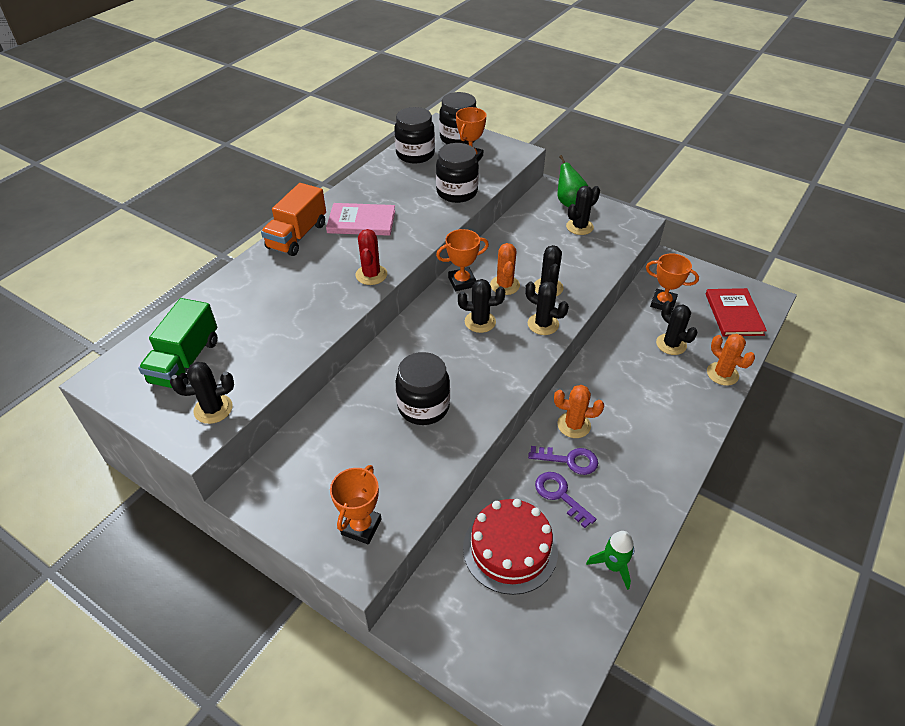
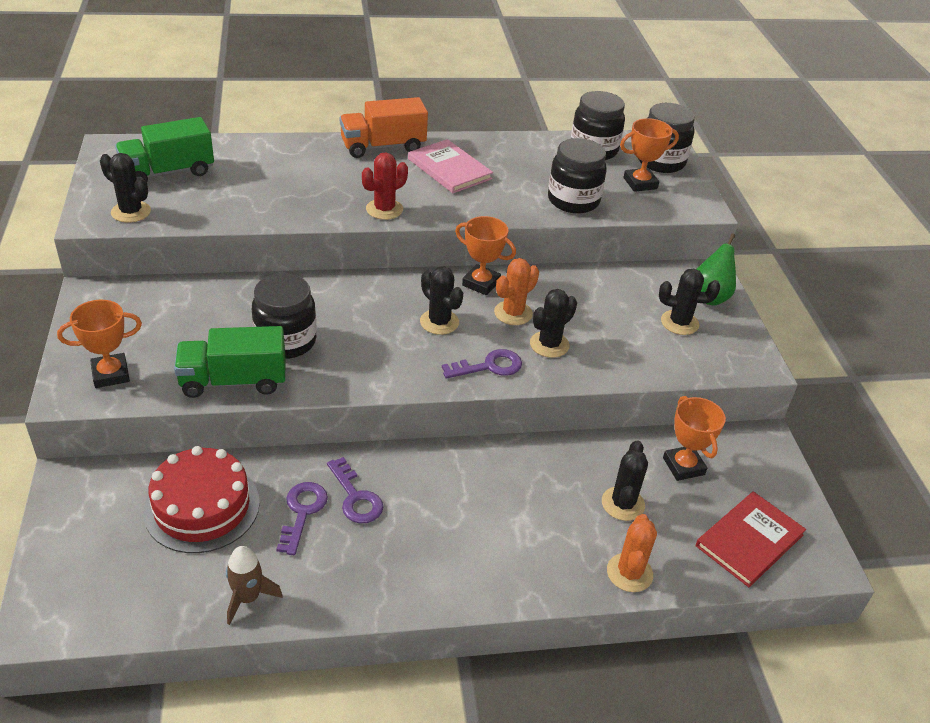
camera: 45 degrees right, 5 degrees down
(438, 457) = (234, 381): none -> green truck
(543, 324) = (489, 366): black cactus -> purple key
(574, 425) = (408, 478): orange cactus -> none
(613, 566) = (248, 598): green rocket -> brown rocket

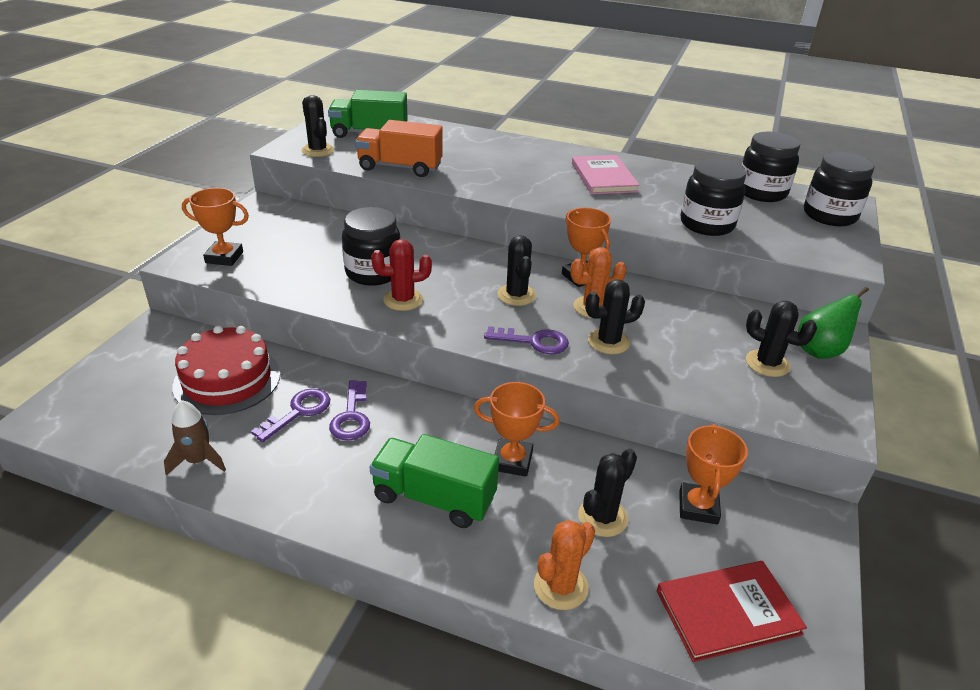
camera: 30 degrees right, 5 degrees down
(234, 381) = (307, 288): green truck -> green truck (434, 498)
(383, 146) = (557, 151): orange truck -> orange truck (400, 167)
(384, 209) = (518, 192): red cactus -> red cactus (403, 300)
(640, 183) = (792, 227): orange trophy -> orange trophy (512, 461)

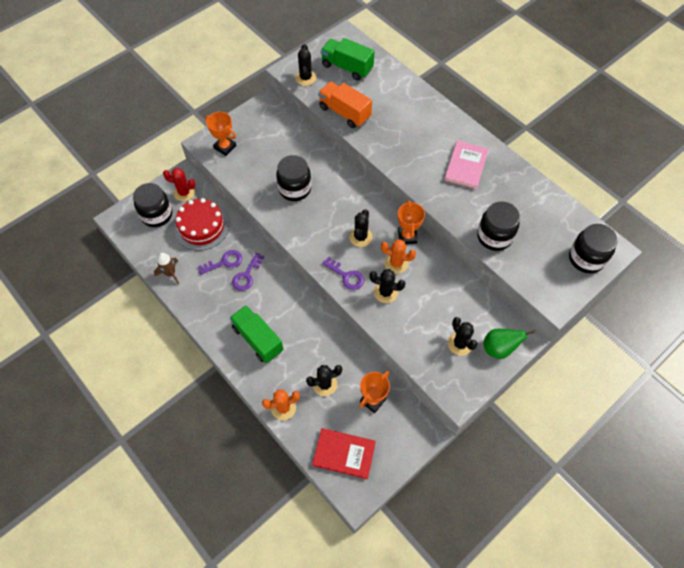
camera: 30 degrees right, 25 degrees up
(403, 300) = (298, 217): red cactus -> red cactus (184, 193)
(512, 461) = (304, 335): orange trophy -> none
(761, 192) = (561, 219): black jar -> black jar (157, 215)

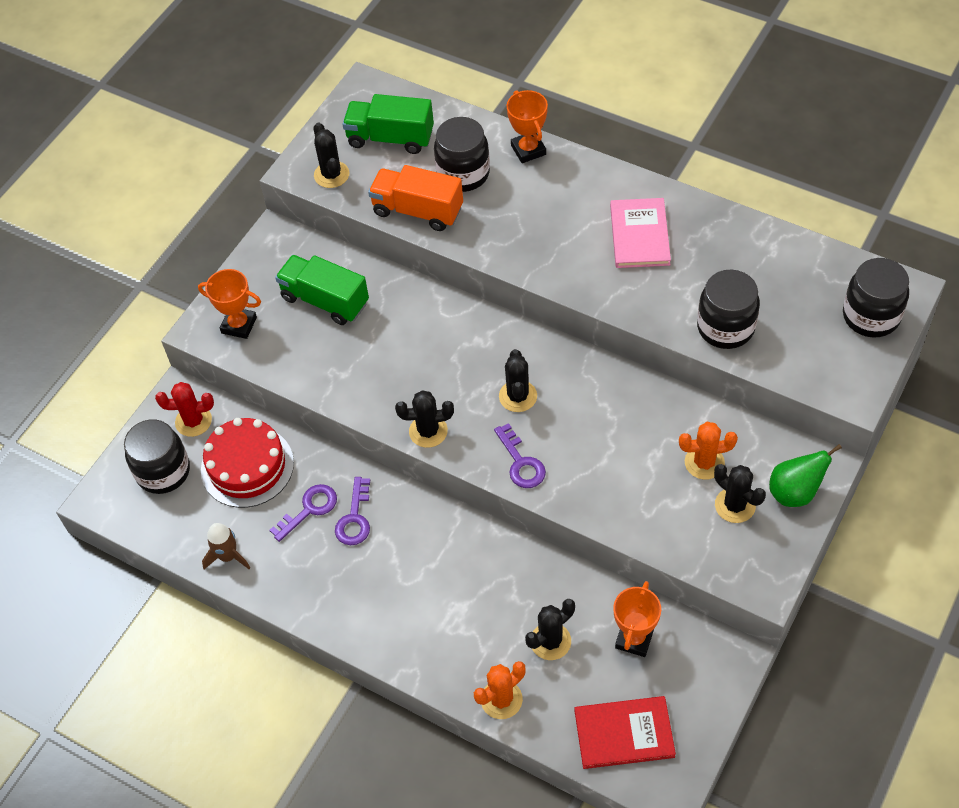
camera: 15 degrees left, 5 degrees down
(258, 339) = (416, 610): green truck -> green truck (325, 300)
(295, 189) = (382, 355): black jar -> black jar (463, 174)
(346, 276) = (521, 462): purple key -> purple key turned 45 degrees clockwise
(385, 292) = (591, 467): black cactus -> black cactus (428, 431)
(396, 263) = (589, 418): orange cactus -> orange cactus (704, 462)
(407, 236) = (589, 372): orange trophy -> orange trophy (528, 150)

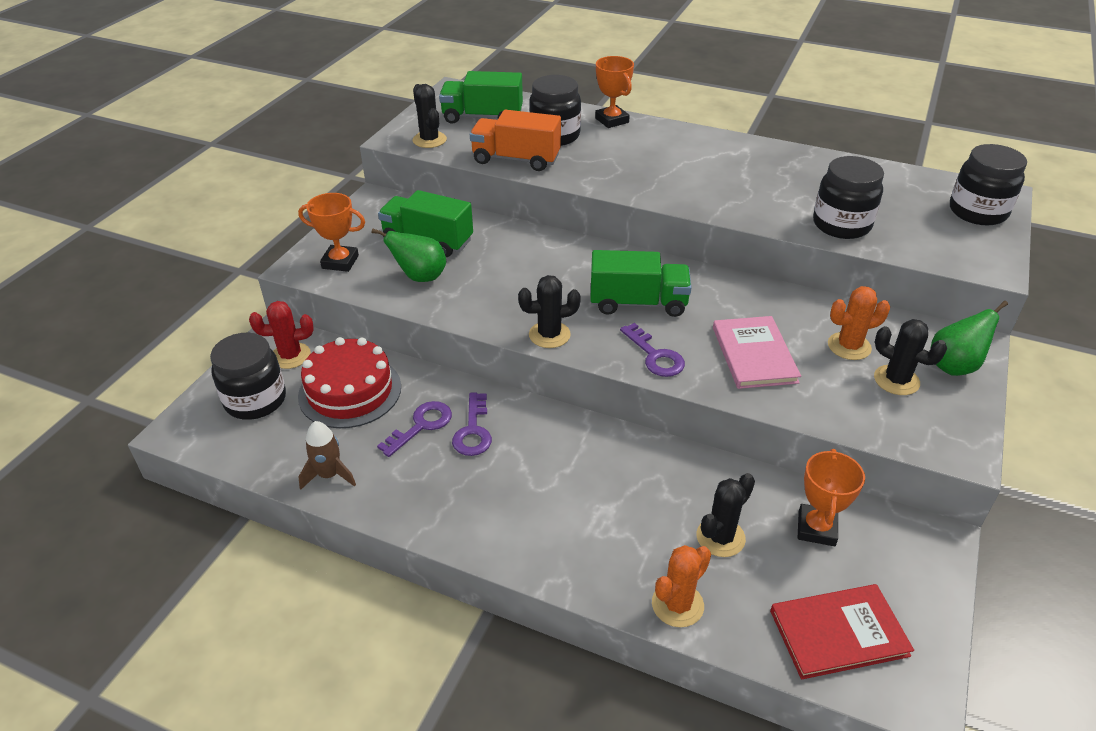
camera: 10 degrees left, 15 degrees down
(314, 350) = (420, 277): none -> green pear
(518, 396) = (638, 303): black cactus -> green truck
(639, 235) = (733, 168): pink book -> pink book (754, 354)

